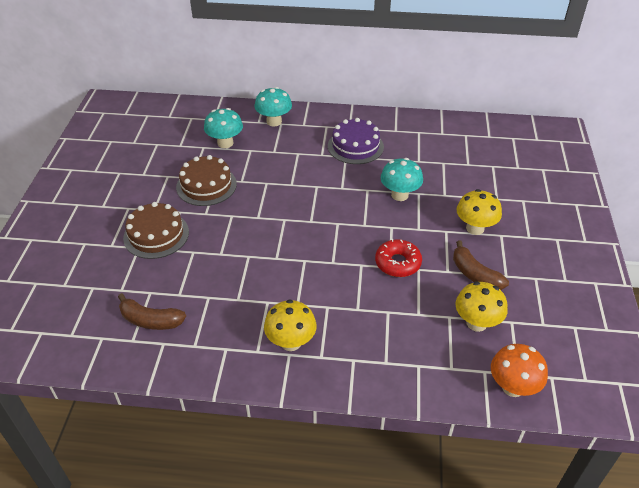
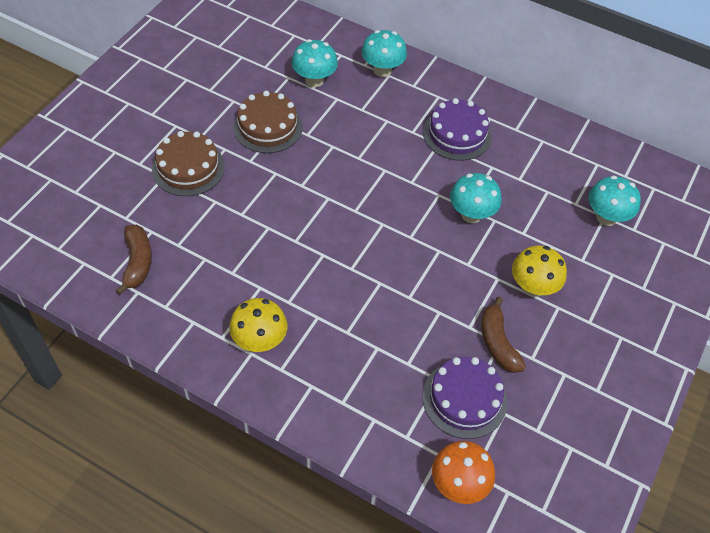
camera: 20 degrees right, 10 degrees up
(150, 320) = (137, 262): brown banana -> brown banana turned 135 degrees counterclockwise
(397, 263) = (420, 296): red donut -> none
(476, 323) = (464, 399): yellow mushroom -> purple cake
(494, 166) = (606, 217): none -> turquoise mushroom

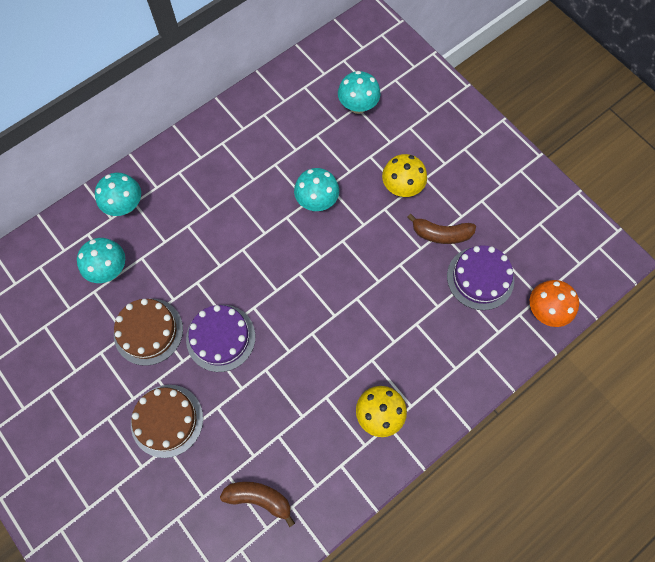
camera: 65 degrees left, 15 degrees up
(457, 134) = (228, 175): purple cake -> purple cake (220, 338)

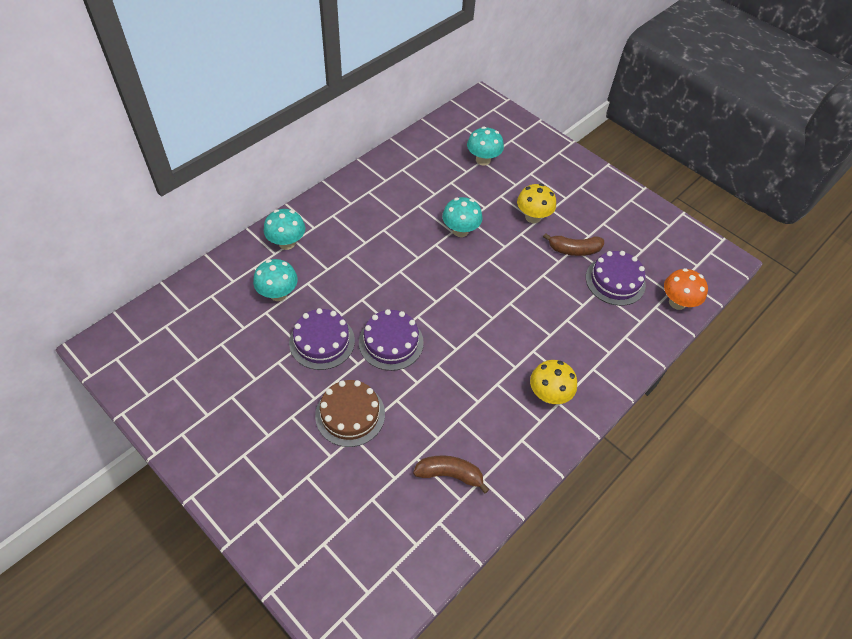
camera: 10 degrees left, 15 degrees down
(148, 331) = (322, 341): brown cake -> purple cake

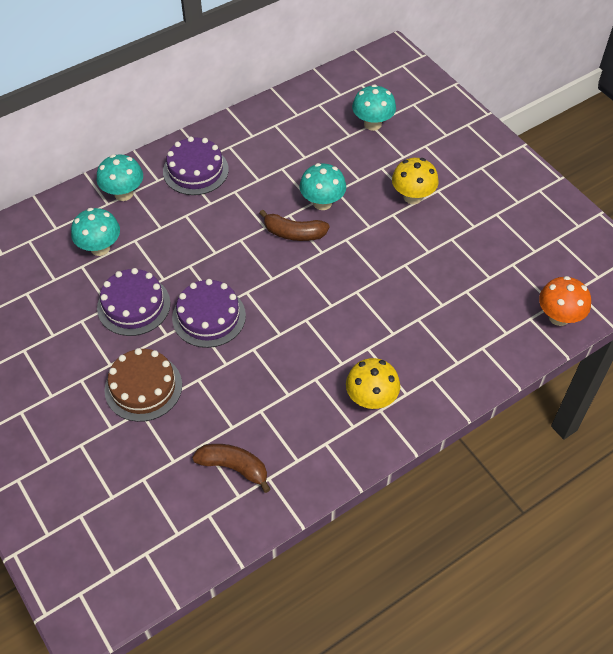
camera: 15 degrees right, 0 degrees up
(574, 250) = (451, 240): brown banana -> brown banana (294, 233)
(615, 281) = (490, 282): purple cake -> purple cake (195, 170)

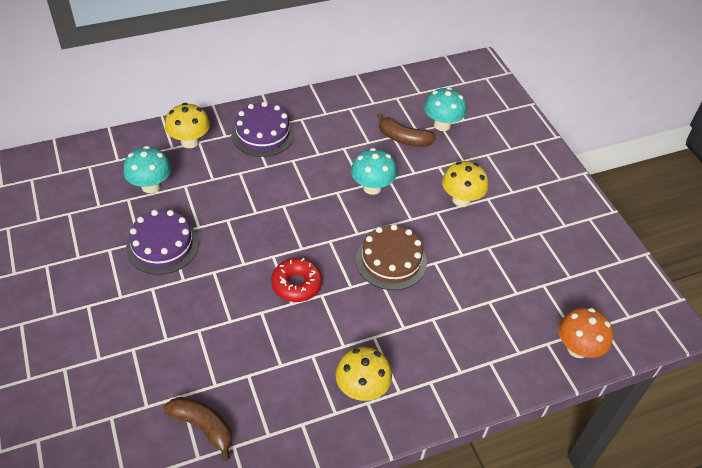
camera: 10 degrees right, 5 degrees down
(123, 194) = (190, 142): turquoise mushroom -> yellow mushroom
(143, 387) = (143, 326): brown cake -> brown cake (391, 261)
(209, 316) = (229, 271): purple cake -> none
(278, 315) = (296, 284): none -> red donut
(294, 233) = (336, 210): brown banana -> brown banana (403, 138)

